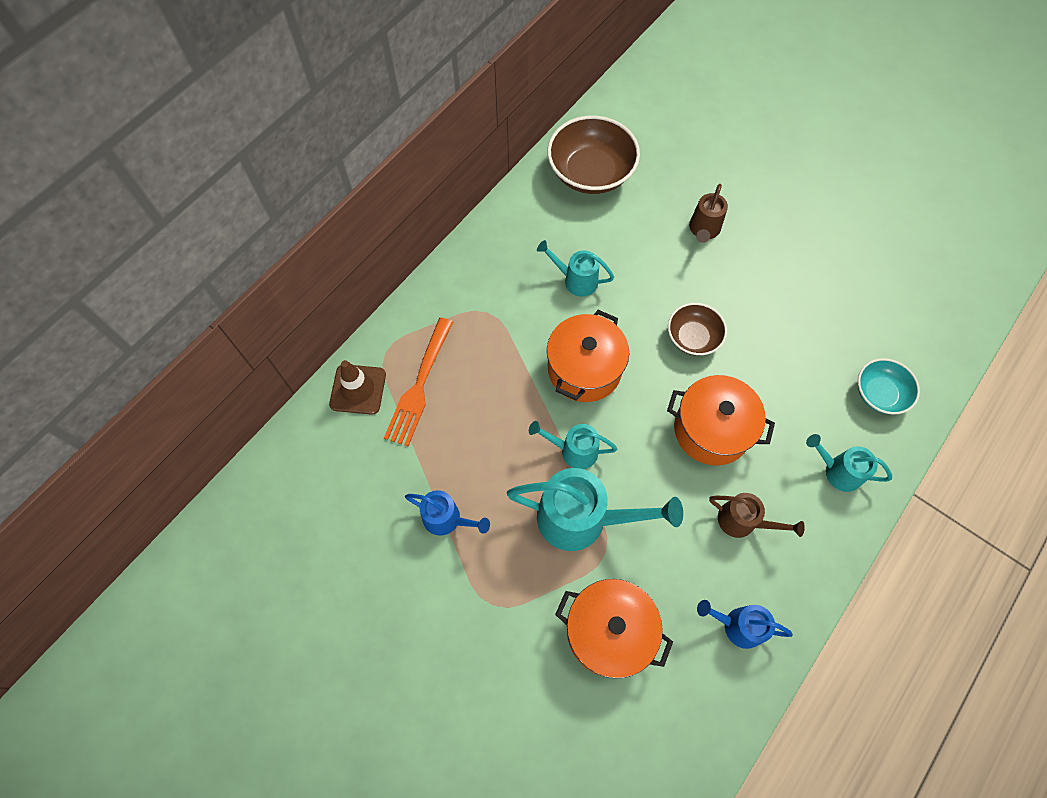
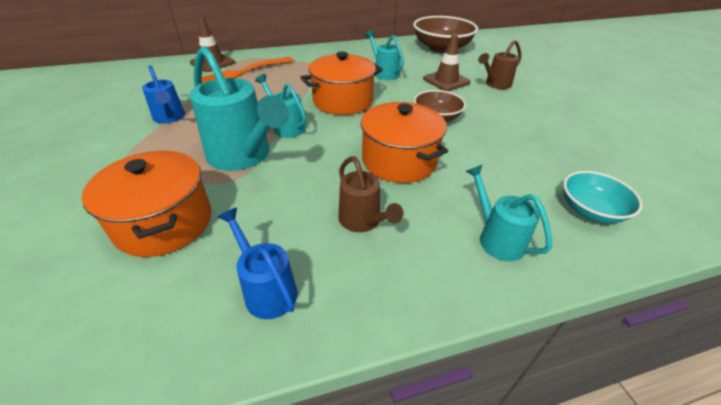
camera: 35 degrees right, 25 degrees down
(651, 255) = (446, 81): none -> brown traffic cone

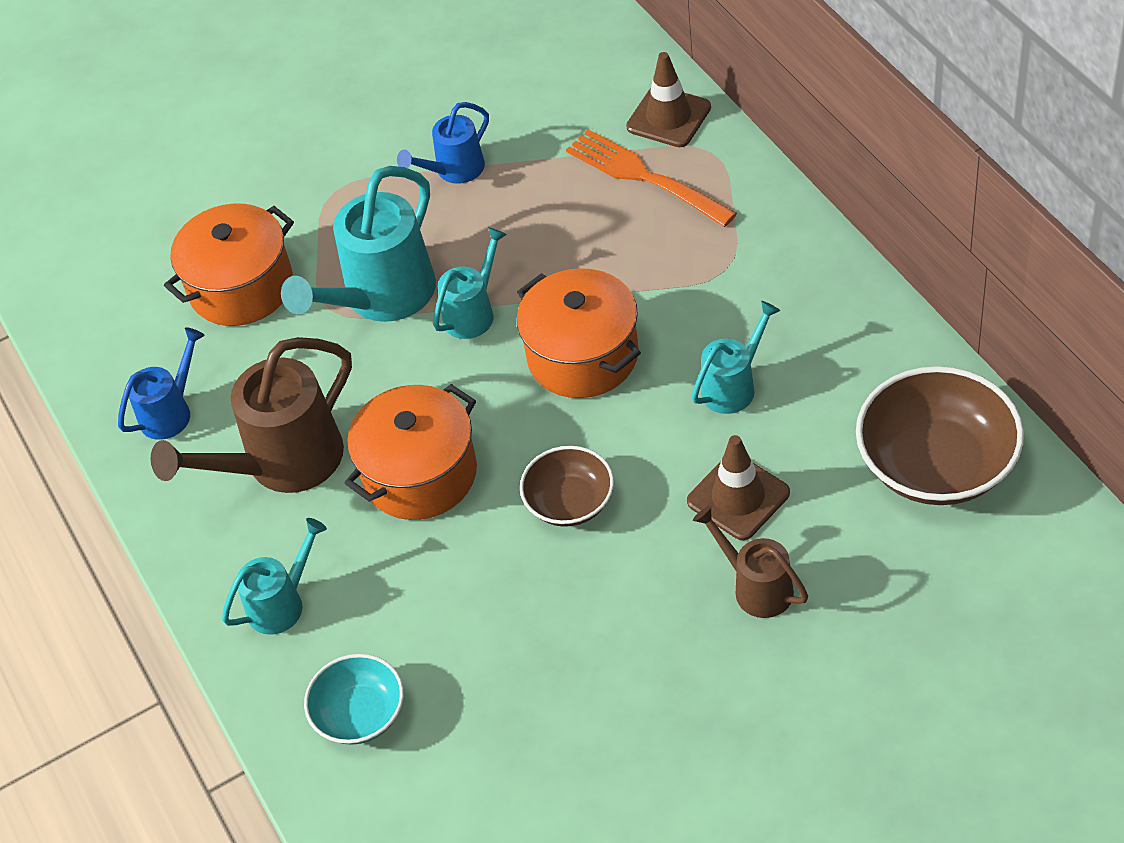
camera: 85 degrees right, 10 degrees up
(363, 222) = (282, 464): brown watering can -> brown watering can, size x1.80

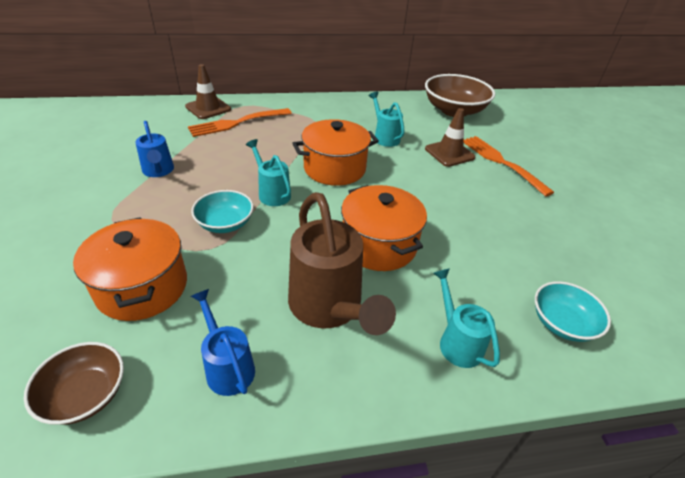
camera: 80 degrees left, 10 degrees down
(381, 298) = (225, 223): turquoise watering can -> turquoise bowl
(570, 502) = (429, 198): brown bowl -> brown bowl (85, 395)
(756, 587) = (502, 163): brown watering can -> orange fork

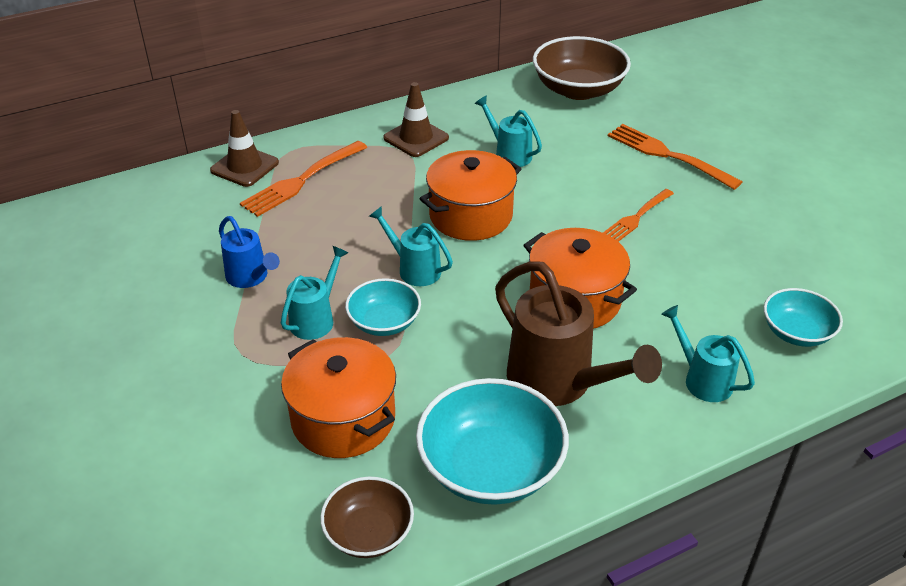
camera: 15 degrees left, 0 degrees up
(180, 208) = (316, 319): none -> turquoise watering can
(227, 366) = (490, 467): blue watering can -> turquoise bowl
(449, 153) = (600, 158): brown traffic cone -> brown traffic cone (416, 138)
(459, 197) = (637, 216): none -> orange fork

